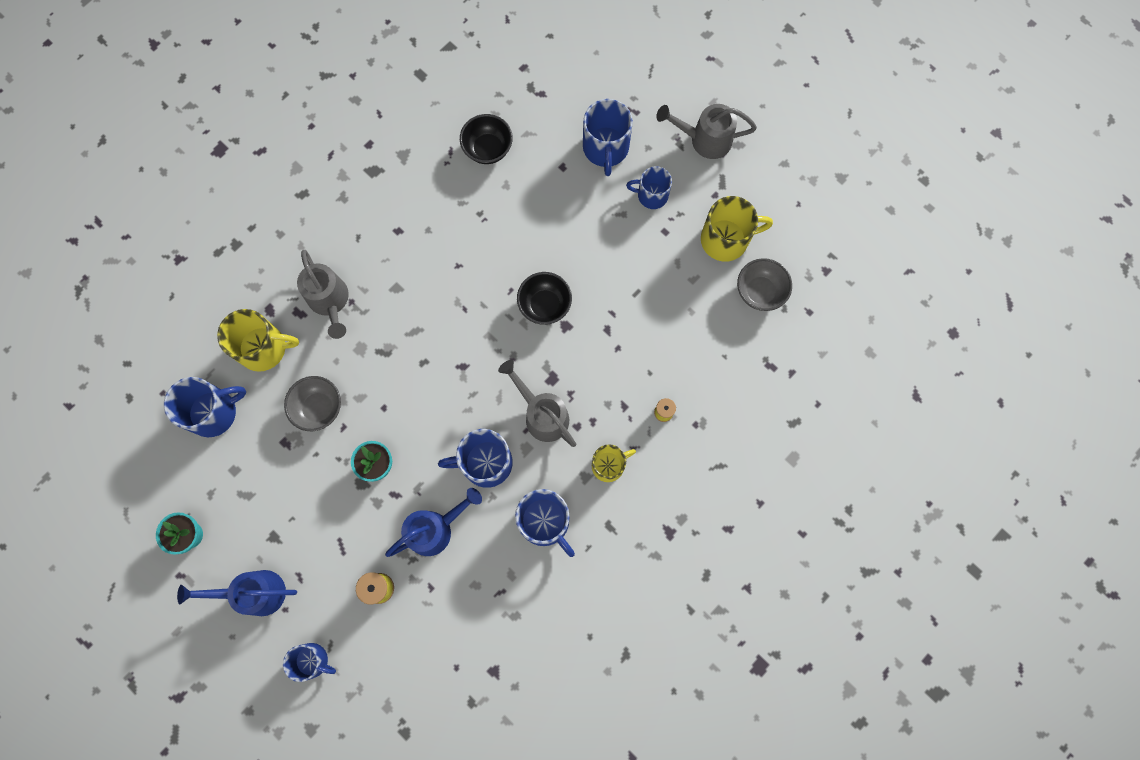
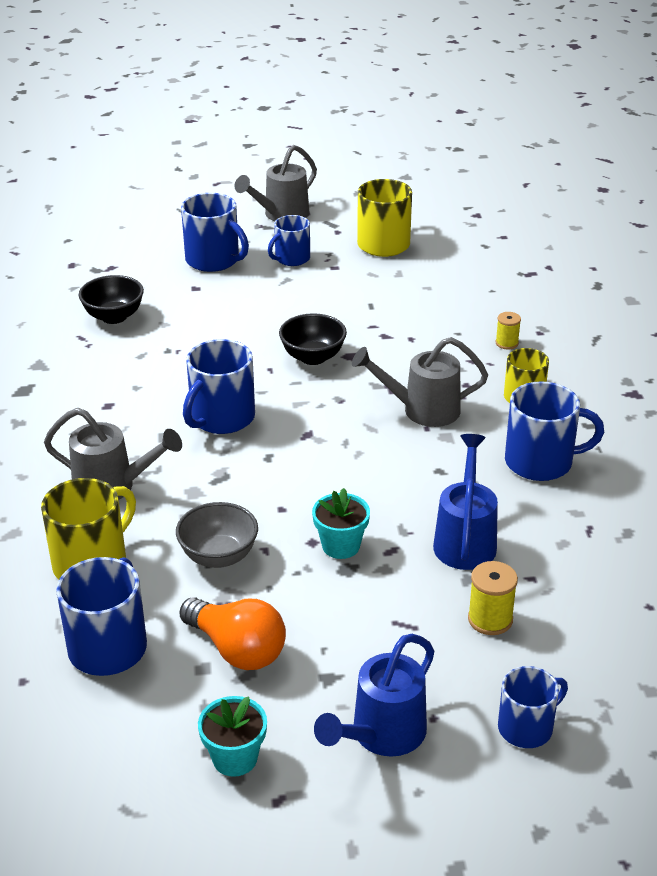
camera: 50 degrees left, 40 degrees down
(259, 476) = (237, 649): none -> orange light bulb
(485, 463) = (430, 470): blue mug -> blue mug (221, 418)
(759, 292) = (454, 249): grey bowl -> none

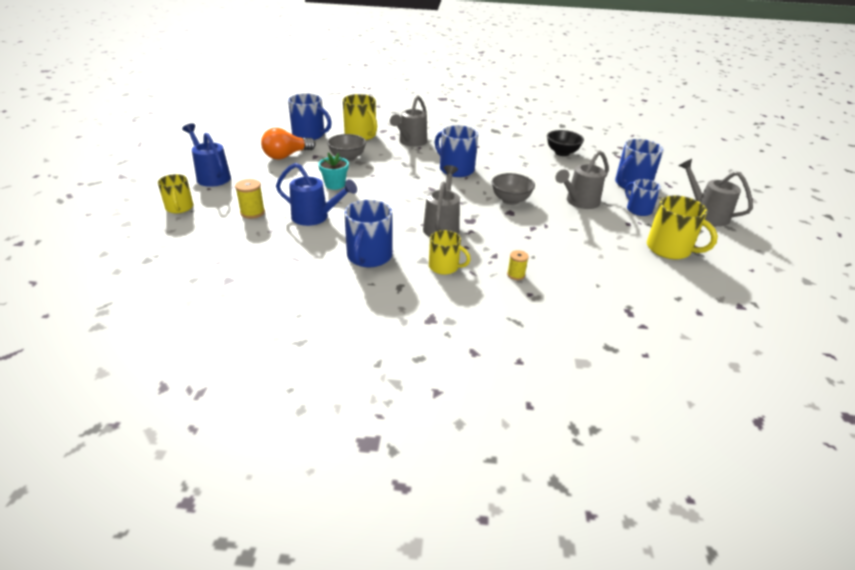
camera: 100 degrees right, 0 degrees up
(235, 758) = (231, 149): turquoise flower pot -> none
(291, 301) = (579, 202): none -> grey watering can
(313, 357) = (510, 200): black bowl -> grey bowl
(527, 727) = (179, 208): blue mug -> yellow mug

